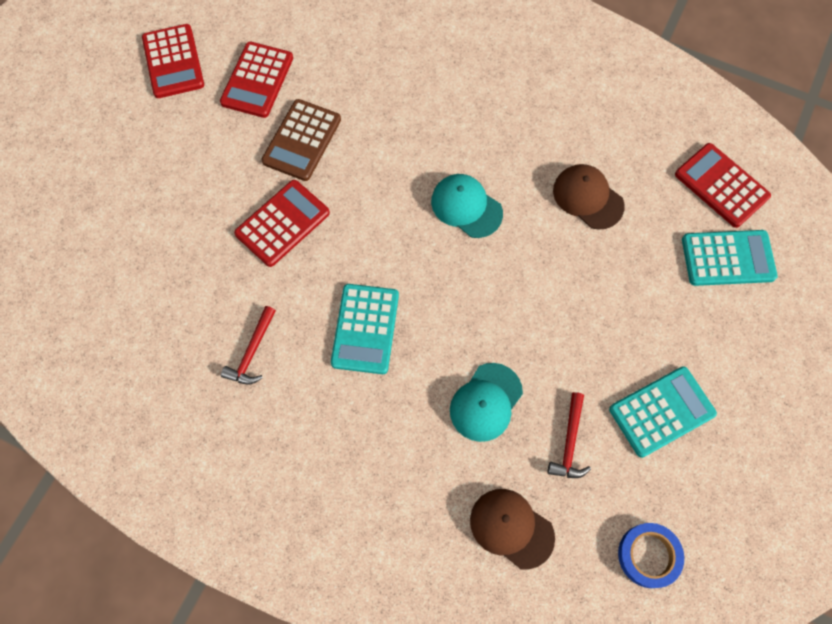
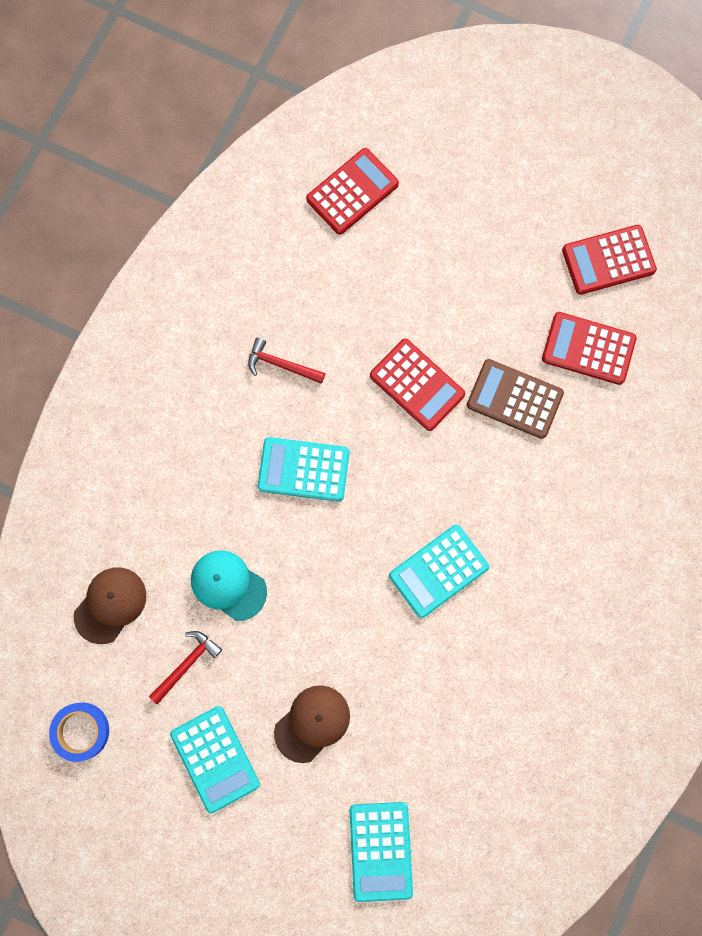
camera: 90 degrees right, 10 degrees up
(466, 207) = (438, 571): turquoise cap -> turquoise calculator
(569, 442) = (187, 664): red hammer -> red hammer turned 120 degrees clockwise
(587, 198) = (451, 702): brown cap -> brown cap (312, 723)
(721, 185) = (469, 856): red calculator -> red calculator (352, 192)

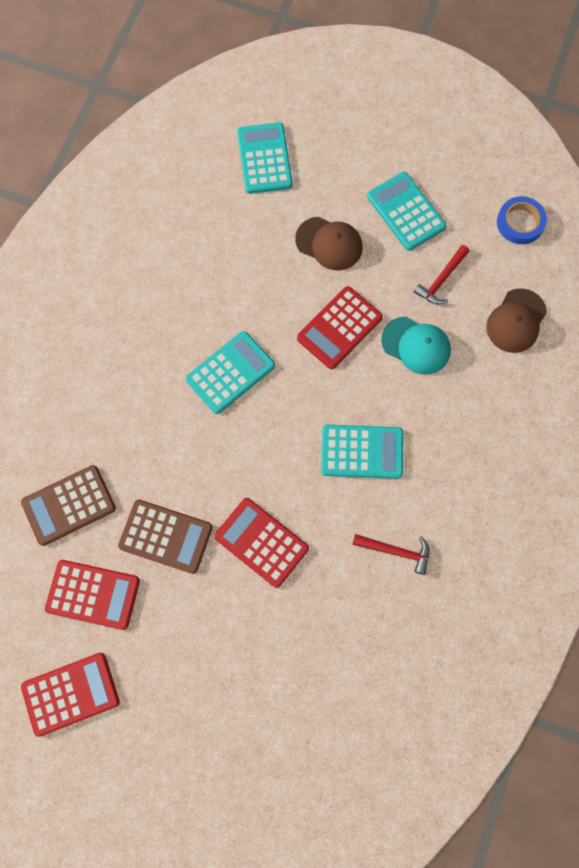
camera: 175 degrees right, 5 degrees down
(312, 723) = (329, 244): brown cap -> brown cap turned 105 degrees counterclockwise
(352, 192) = (345, 750): red calculator -> red calculator (339, 328)
(615, 439) = (69, 505): none -> brown calculator

